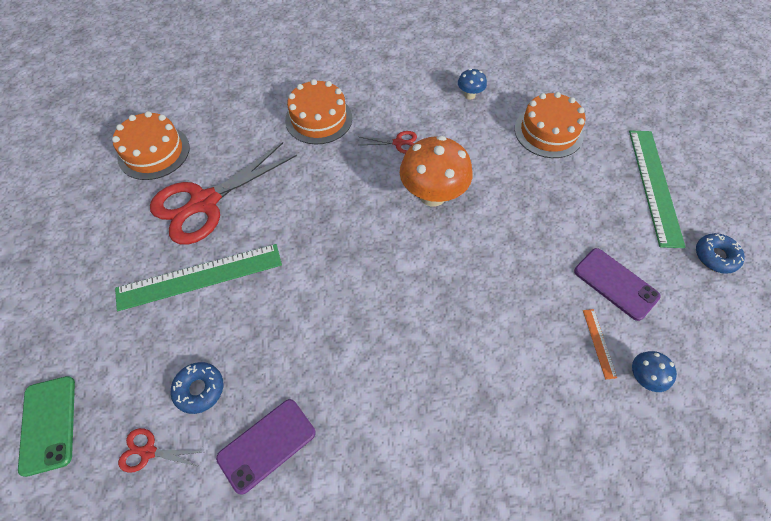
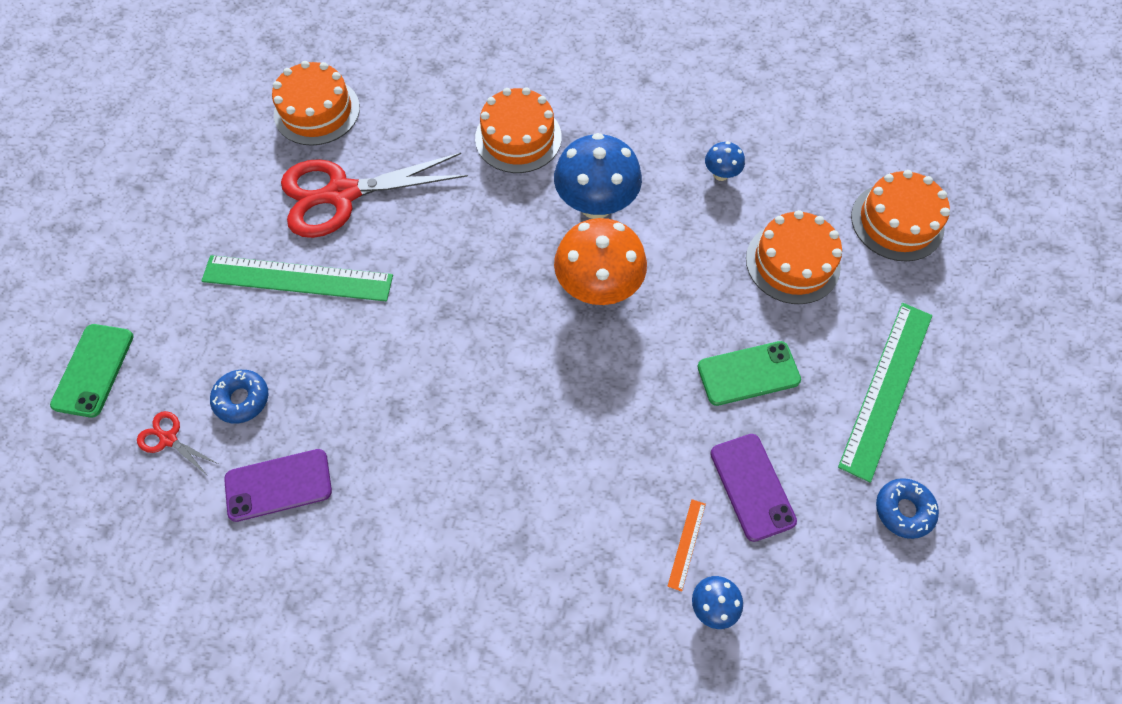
camera: 25 degrees right, 5 degrees up
(398, 143) = (595, 205): red scissors -> blue mushroom
(565, 211) = (748, 373): none -> green phone
(594, 85) = (897, 222): none -> orange cake

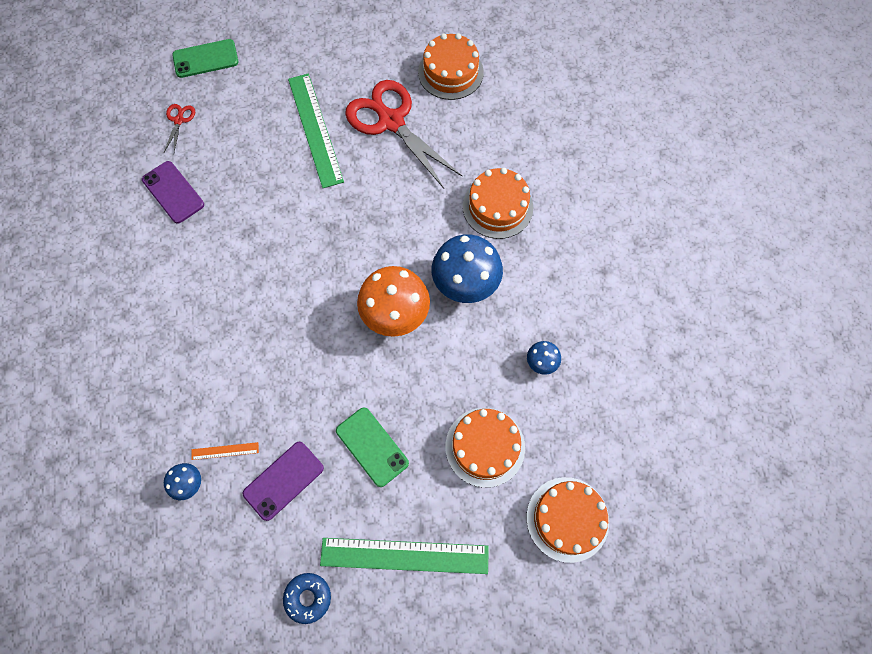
camera: 65 degrees right, 5 degrees up
(242, 399) = (219, 144): blue donut -> none

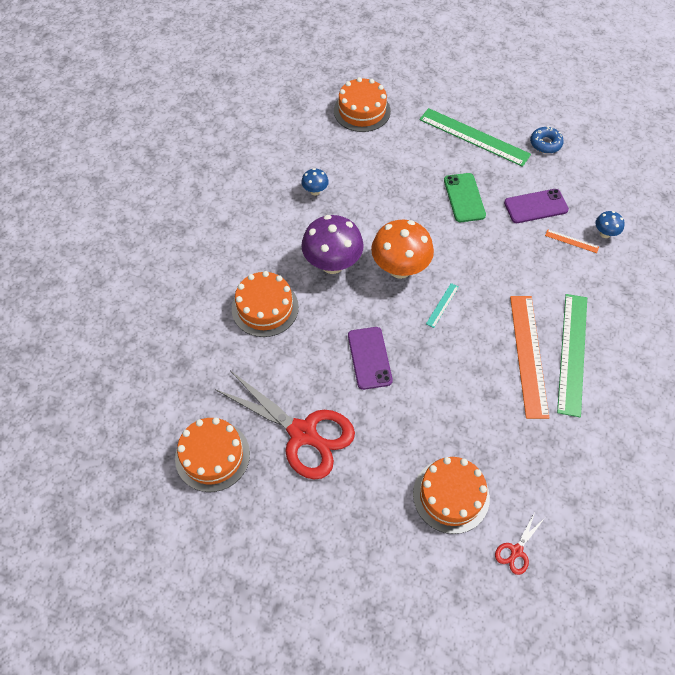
camera: 150 degrees left, 10 degrees down
(173, 192) = (548, 469): purple phone -> purple phone (369, 358)
(205, 59) = (458, 621): green phone -> none
(226, 287) = (528, 355): none -> orange ruler
(315, 129) = (381, 464): green ruler -> green ruler (572, 353)
(332, 296) = (442, 305): none -> turquoise ruler
(391, 121) = (303, 433): red scissors -> red scissors turned 45 degrees counterclockwise
(465, 284) = (332, 264): blue mushroom -> purple mushroom
(485, 447) = (387, 165): orange cake -> orange cake (451, 495)

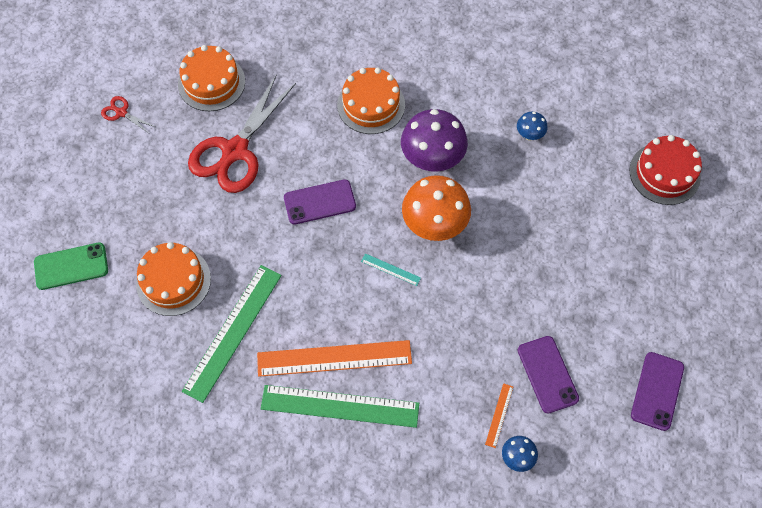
camera: 85 degrees right, 5 degrees up
(362, 111) = (664, 173): orange cake -> red cake
(464, 198) = (547, 291): green phone -> green phone (71, 266)
(474, 137) = (650, 302): green ruler -> green ruler (233, 332)
(516, 551) = (118, 339): red scissors -> red scissors (121, 112)
(545, 144) = (657, 391): blue donut -> purple phone

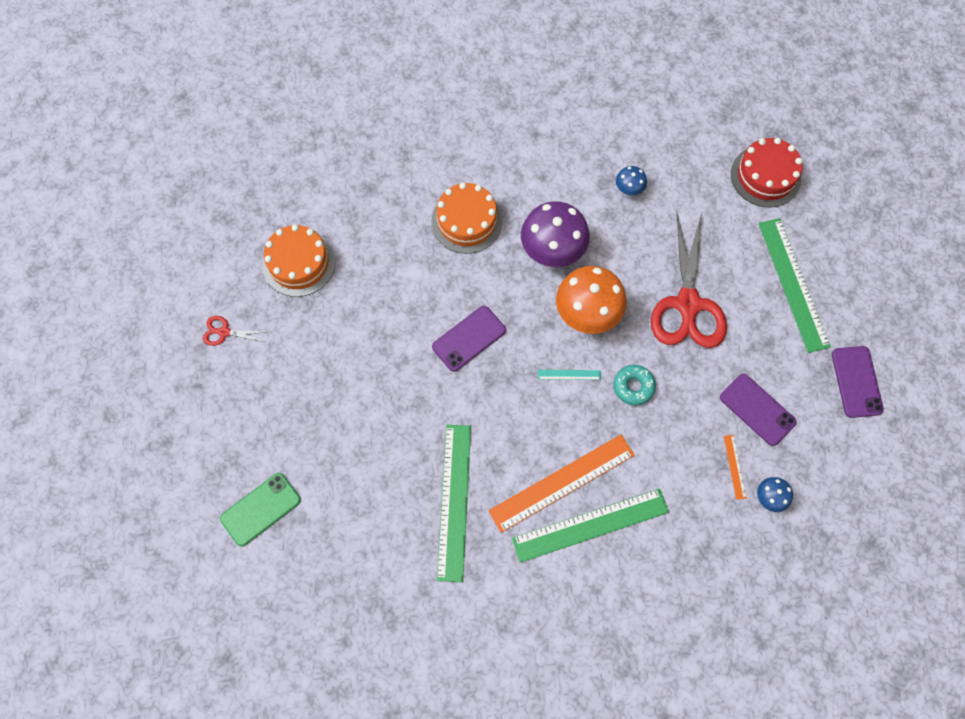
camera: 25 degrees left, 5 degrees up
(173, 281) = (370, 478): orange cake -> none
(235, 151) = (360, 323): red scissors -> red scissors (688, 305)
(443, 304) = (633, 386): none -> turquoise donut
(641, 278) = (793, 284): none -> green ruler

